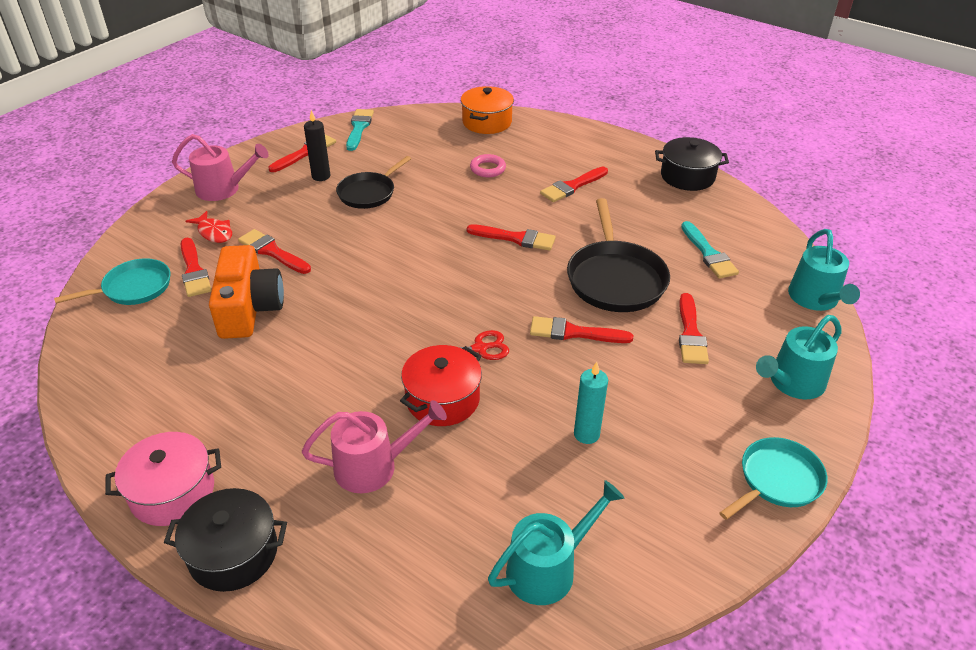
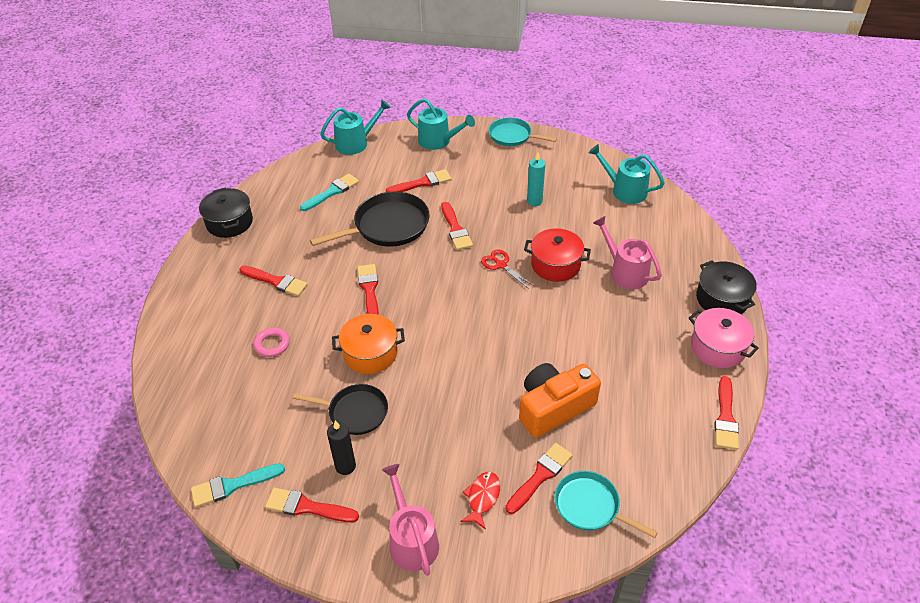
camera: 115 degrees left, 5 degrees up
(272, 251) = (480, 435): red brush -> red brush (725, 417)
(487, 122) = (179, 379): orange pot -> orange pot (370, 353)

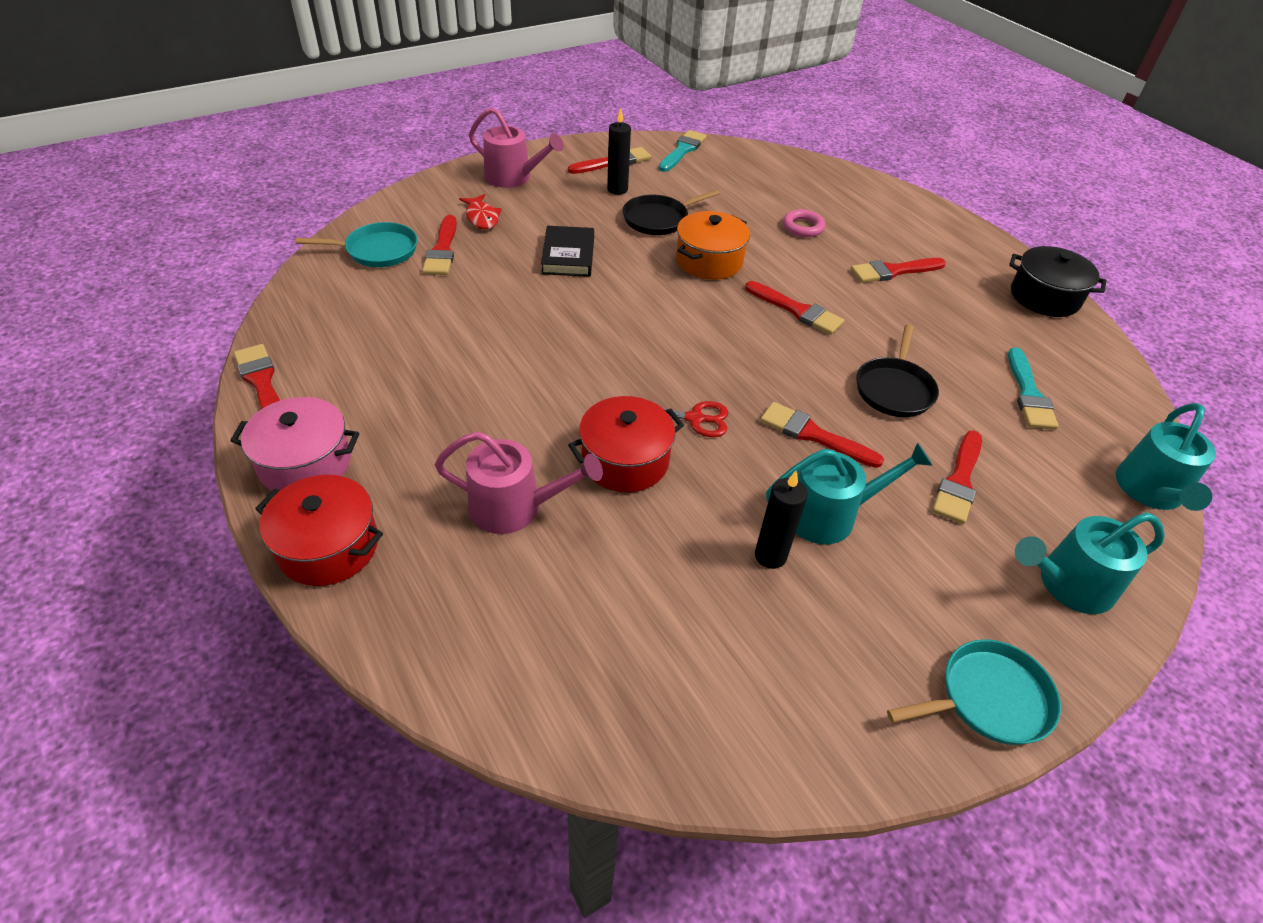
camera: 135 degrees right, 0 degrees up
(388, 226) = (894, 389): black pan -> black pan, size x0.64
(456, 414) = (568, 256): none -> black book
(534, 201) = (770, 556): turquoise candle -> black candle
(554, 407) = (475, 302): orange camera -> none
(625, 190) = (647, 694): turquoise watering can -> turquoise watering can (829, 515)
(722, 299) = (328, 546): black pot -> red pot

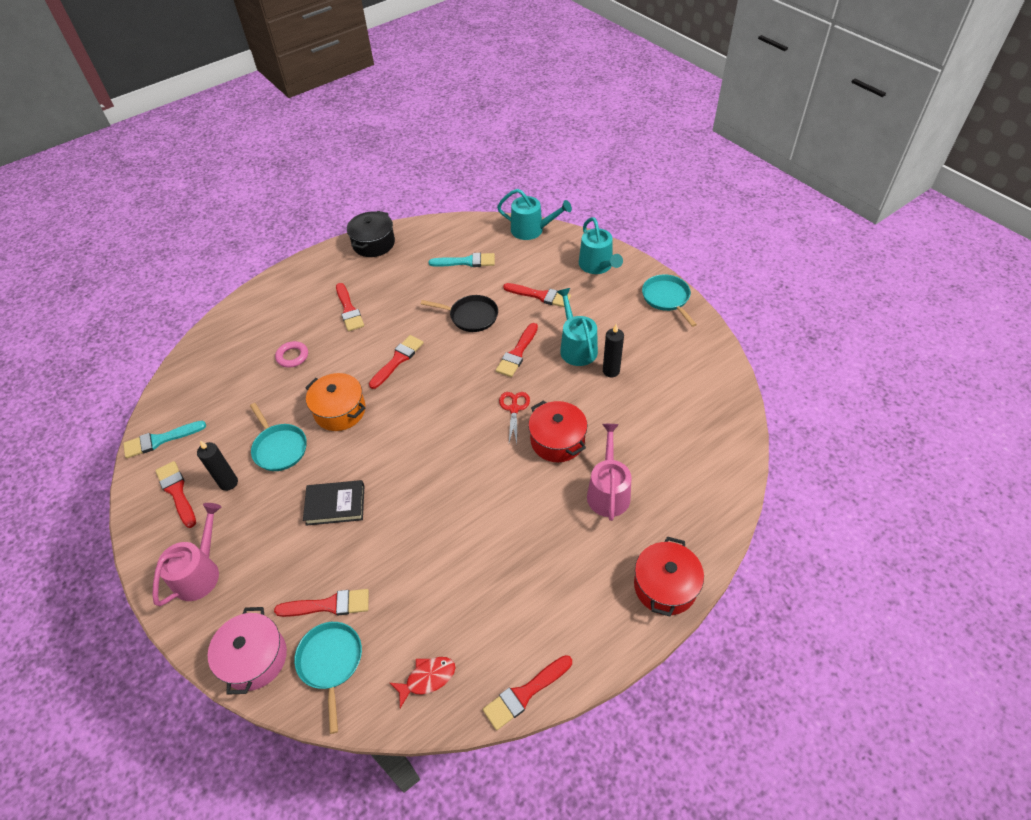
camera: 90 degrees left, 5 degrees up
(305, 463) = (601, 626): pink pot -> pink pot (255, 658)
(481, 218) = (274, 584): red fish -> red fish (427, 678)
(658, 219) = (279, 448): black pan -> turquoise pan
(682, 150) = (160, 440): turquoise brush -> turquoise brush turned 45 degrees counterclockwise

